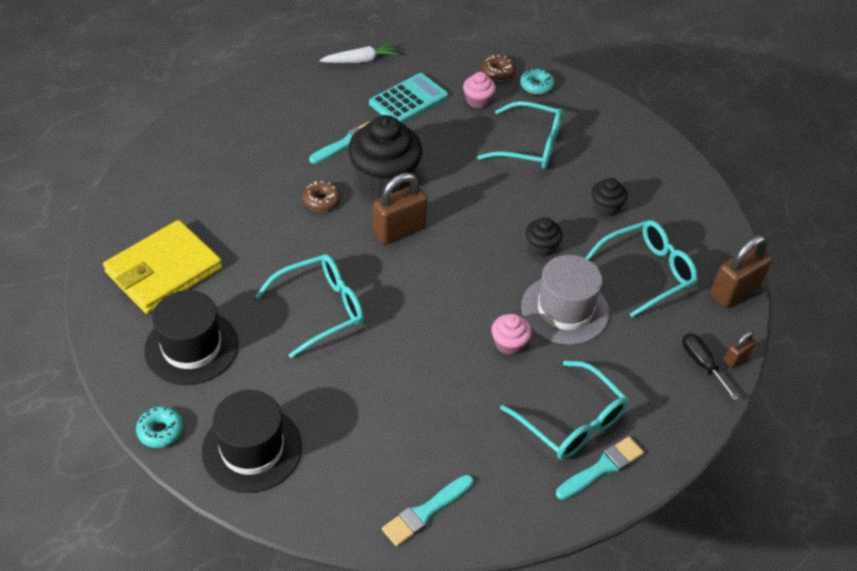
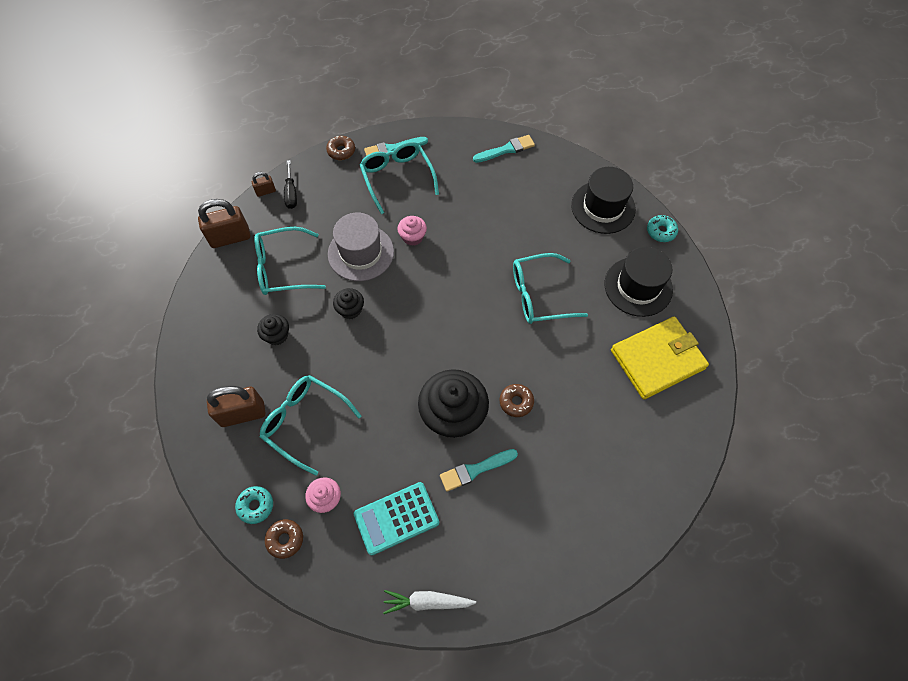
camera: 160 degrees left, 15 degrees up
(399, 230) = (458, 353): brown padlock -> brown padlock (242, 414)
(675, 444) = (341, 151): none -> brown donut

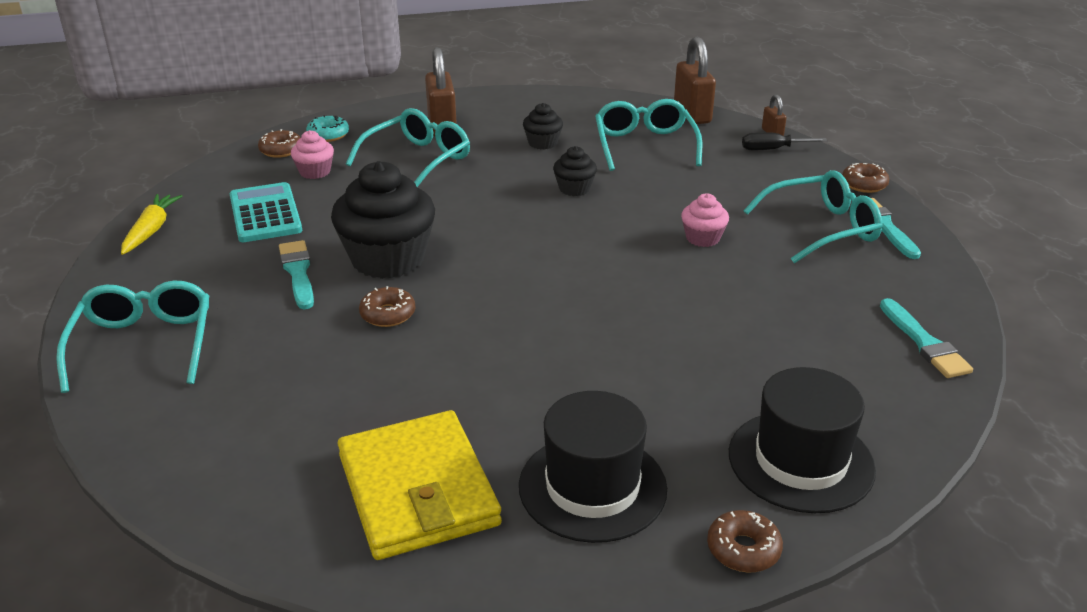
camera: 95 degrees right, 30 degrees down
(361, 253) = (671, 197): grey hat -> none
(427, 601) = (151, 230): white carrot -> yellow carrot
(539, 295) = (583, 354): turquoise glasses -> turquoise glasses (144, 345)
(661, 231) = (743, 549): turquoise donut -> brown donut

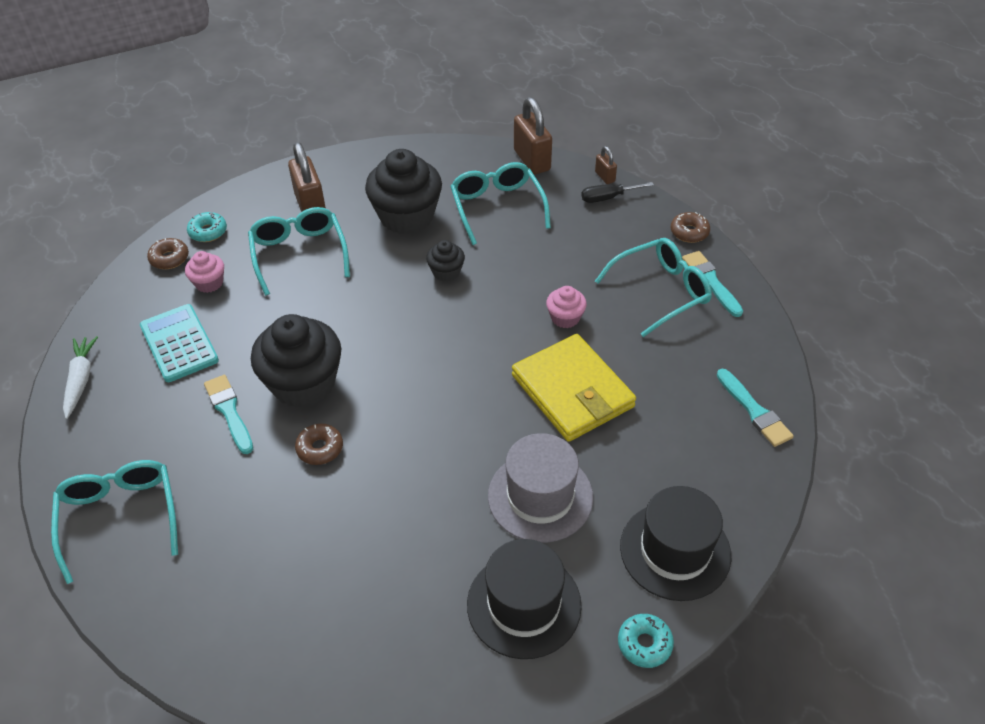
camera: 10 degrees left, 15 degrees up
(151, 230) = (81, 380): yellow carrot -> white carrot
(417, 490) = (390, 632): yellow wallet -> yellow wallet (572, 391)
(418, 160) = (299, 254): turquoise glasses -> turquoise glasses turned 45 degrees counterclockwise
(542, 143) = (406, 216): black cupcake -> black cupcake, size x2.07
(637, 388) = (540, 496): none -> grey hat
(743, 549) = (644, 644): brown donut -> turquoise donut

